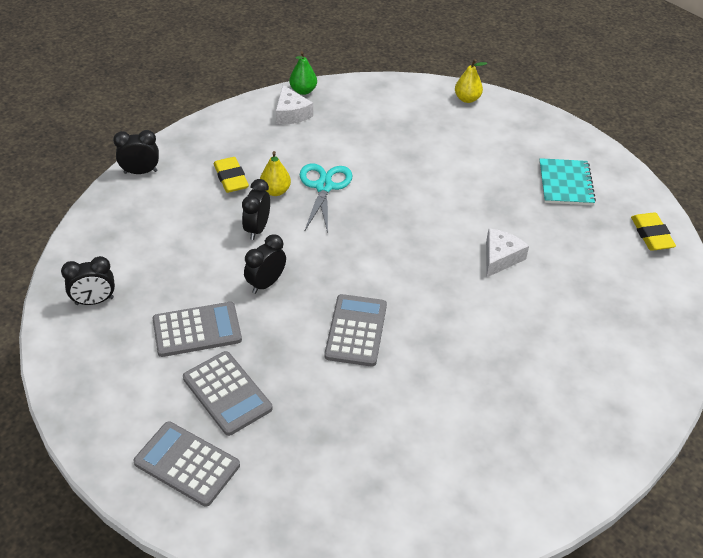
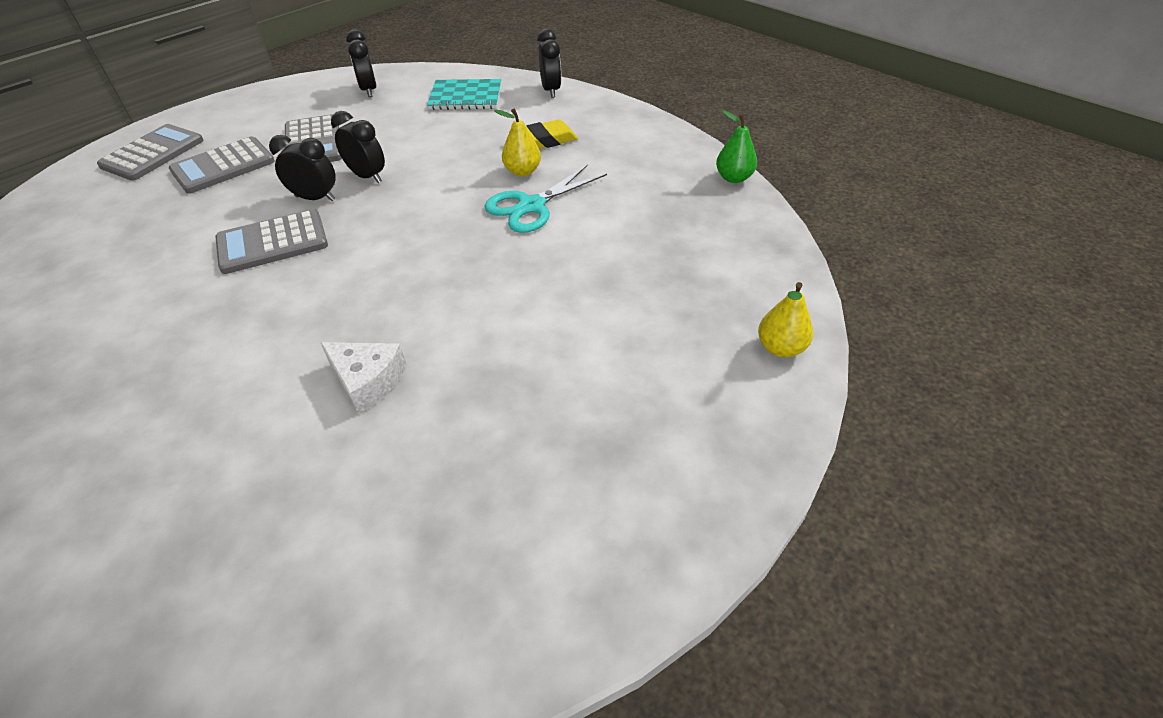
camera: 90 degrees right, 0 degrees up
(257, 229) = (456, 164): black clock -> black clock (315, 198)
(291, 114) = (678, 172): white cheese -> none
(324, 187) = (531, 206): turquoise scissors -> turquoise scissors turned 135 degrees clockwise
(356, 330) = (272, 242): grey calculator -> grey calculator turned 150 degrees clockwise
(565, 183) = (552, 489): turquoise notebook -> turquoise notebook (465, 97)
(651, 235) = (386, 644): yellow eraser -> none

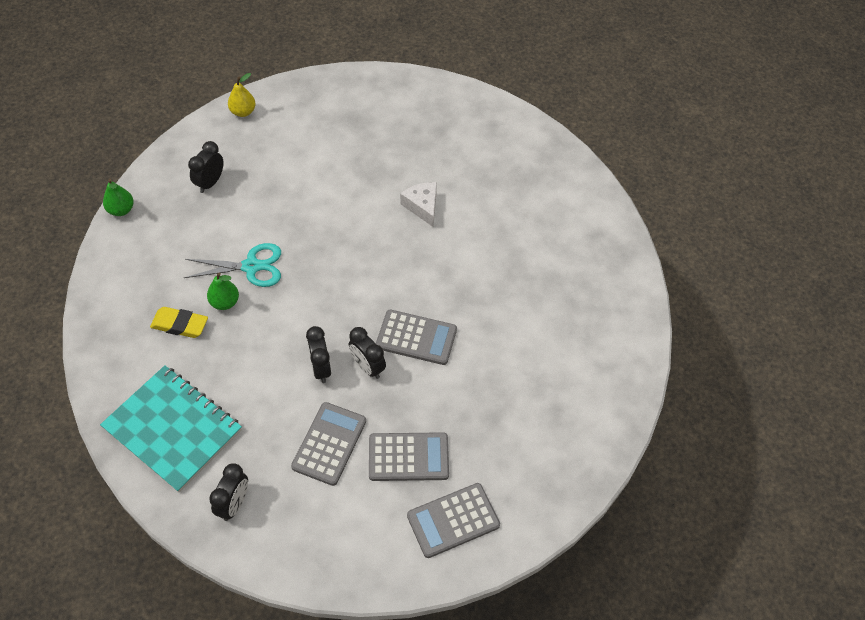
camera: 145 degrees left, 10 degrees up
(465, 97) = (172, 429): turquoise notebook -> turquoise notebook, size x1.61
(522, 171) = (225, 302): yellow pear -> green pear
(551, 90) = (106, 388): black clock -> black clock (210, 183)

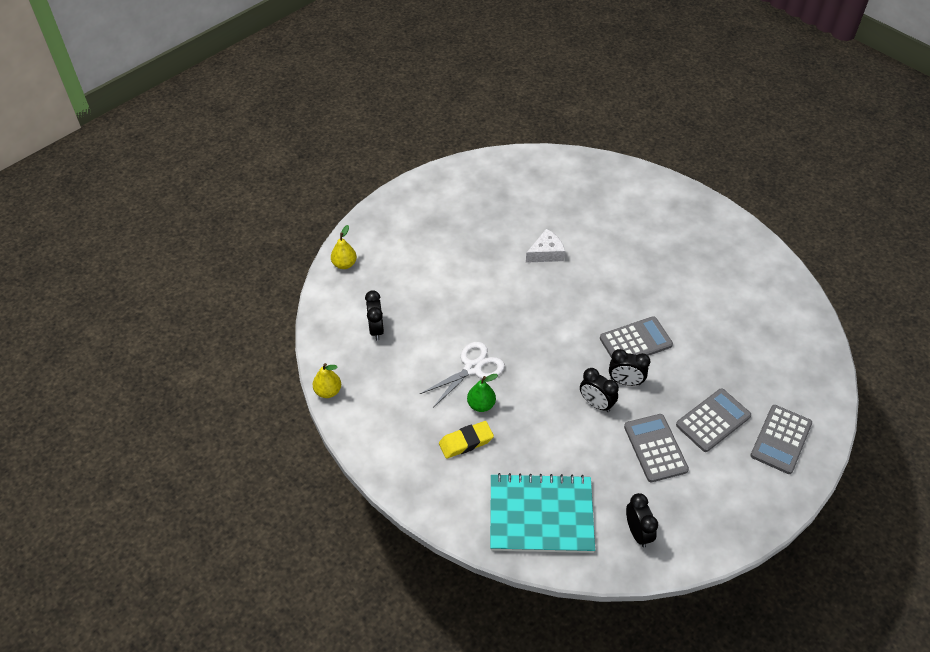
camera: 35 degrees left, 5 degrees down
(121, 210) = (328, 391): green pear -> yellow pear
(251, 266) = (472, 368): turquoise scissors -> white scissors
(422, 206) = (546, 253): white cheese -> white cheese turned 120 degrees clockwise

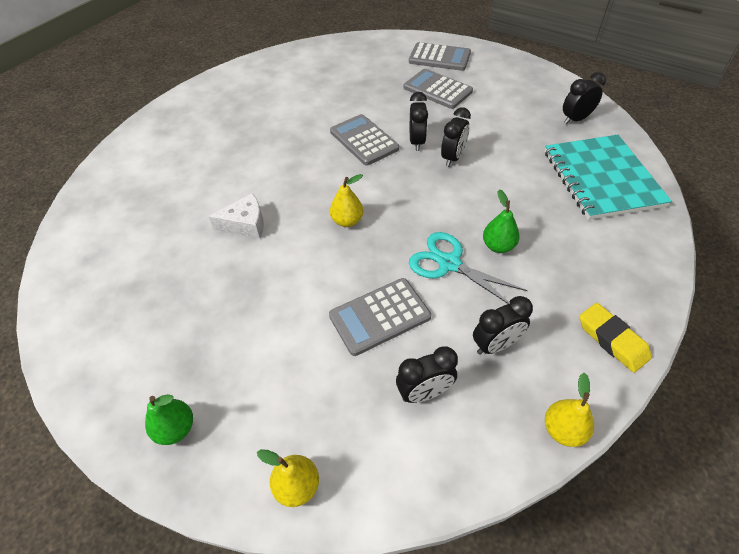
camera: 100 degrees left, 0 degrees up
(394, 217) = (176, 428): none -> green pear
(396, 375) = (495, 345): none -> black clock
(466, 442) = (555, 250): yellow eraser -> yellow eraser (612, 340)
(472, 368) = (449, 263): white scissors -> turquoise scissors
(534, 314) = (347, 221): none -> yellow pear
(546, 253) = (245, 224): white cheese -> white cheese turned 120 degrees clockwise
(655, 448) = (484, 117): grey calculator -> grey calculator (379, 316)

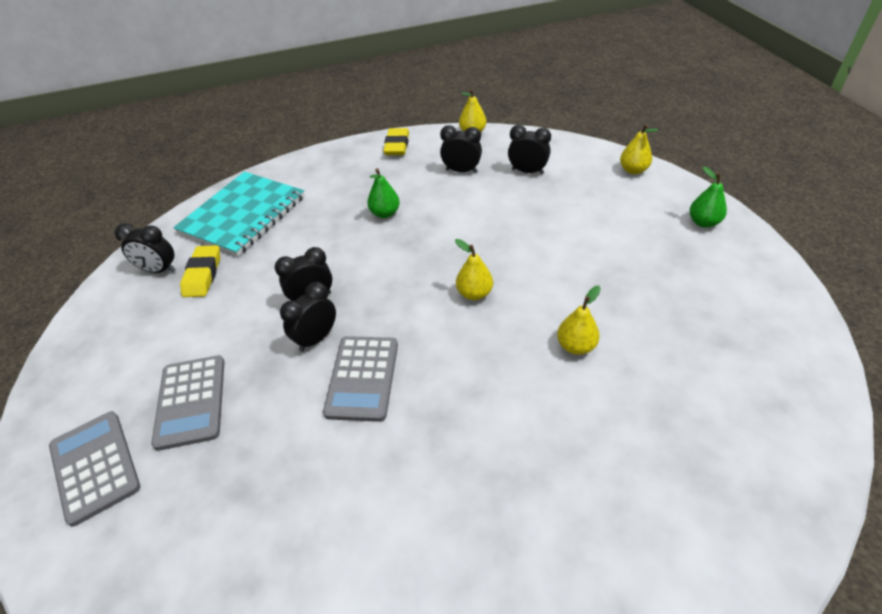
camera: 140 degrees left, 5 degrees down
(245, 224) = (576, 346): white cheese -> yellow pear
(379, 316) = (517, 215): grey calculator -> none
(449, 263) = (433, 220): turquoise scissors -> none
(544, 132) = (203, 275): none -> yellow eraser

